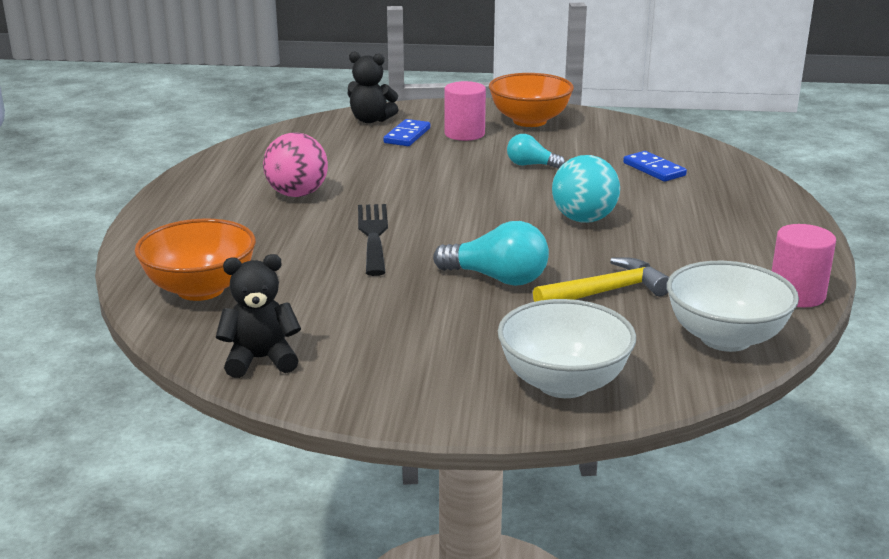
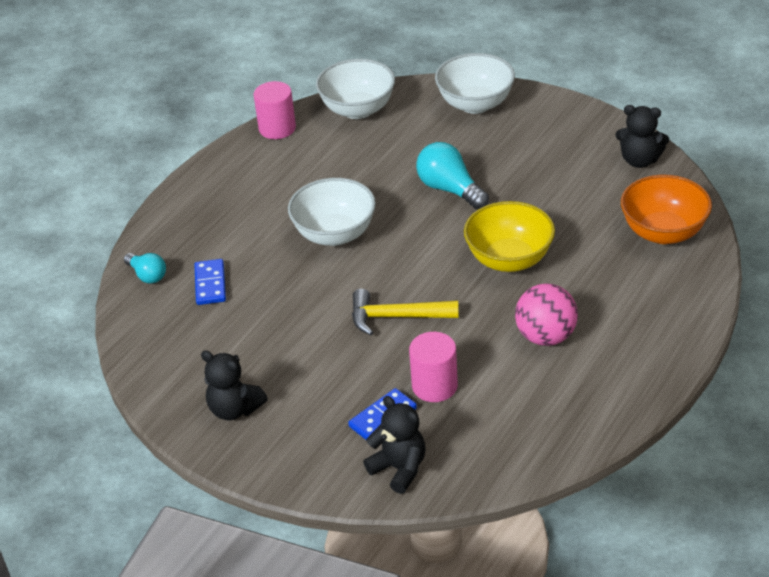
camera: 150 degrees left, 15 degrees up
(373, 235) = (509, 259): black fork -> yellow bowl
(464, 134) = (322, 403): pink cylinder -> pink cylinder (434, 386)
(529, 121) = (234, 409): orange bowl -> black teddy bear
(531, 165) = (307, 323): turquoise light bulb -> turquoise light bulb (147, 275)
(584, 219) = (334, 234): turquoise ball -> white bowl
(606, 292) = (390, 160): yellow hammer -> yellow hammer (396, 317)

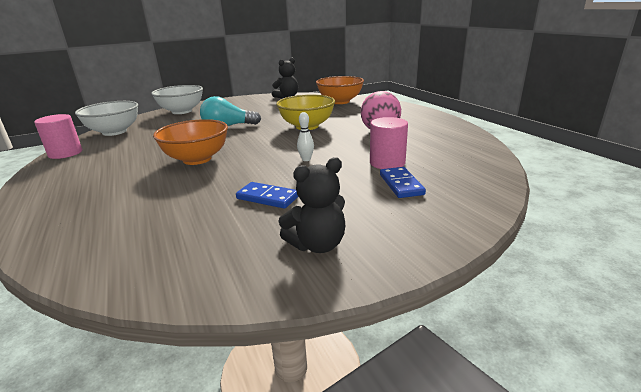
camera: 60 degrees left, 15 degrees down
(147, 275) = (67, 244): turquoise light bulb -> none
(210, 284) = (146, 215): blue domino -> blue domino (267, 198)
(334, 234) = (197, 159): white bowl -> orange bowl
(396, 317) = (306, 159): yellow hammer -> white bowling pin
(399, 469) = (464, 191): black teddy bear -> none

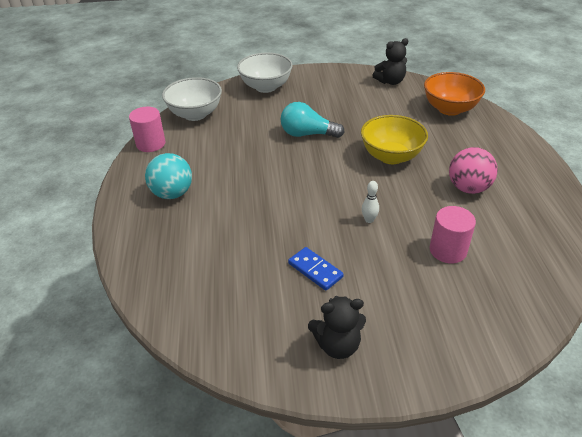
camera: 20 degrees right, 15 degrees up
(91, 178) = (172, 193): none -> turquoise ball
(197, 159) = (266, 189): orange bowl -> none
(401, 184) = (444, 289): blue domino -> none

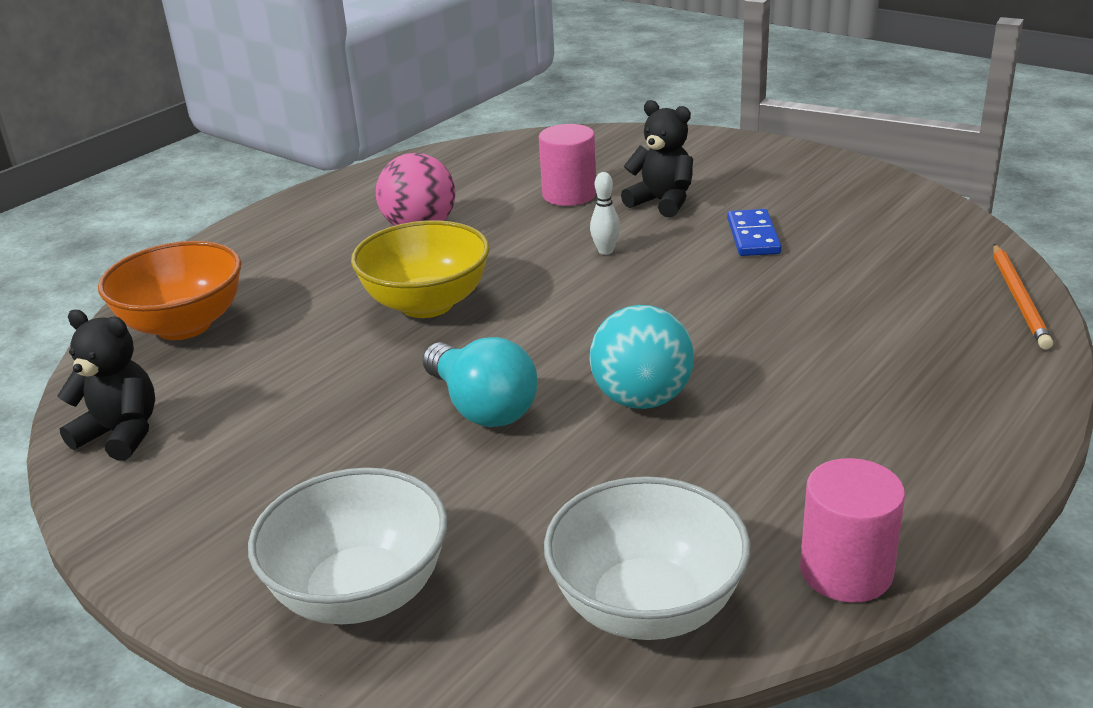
camera: 135 degrees left, 10 degrees down
(148, 294) = (1019, 299): none -> orange pencil
(172, 193) = (879, 419): turquoise ball -> turquoise ball (642, 399)
(337, 345) = (809, 183): black teddy bear -> black teddy bear (662, 202)

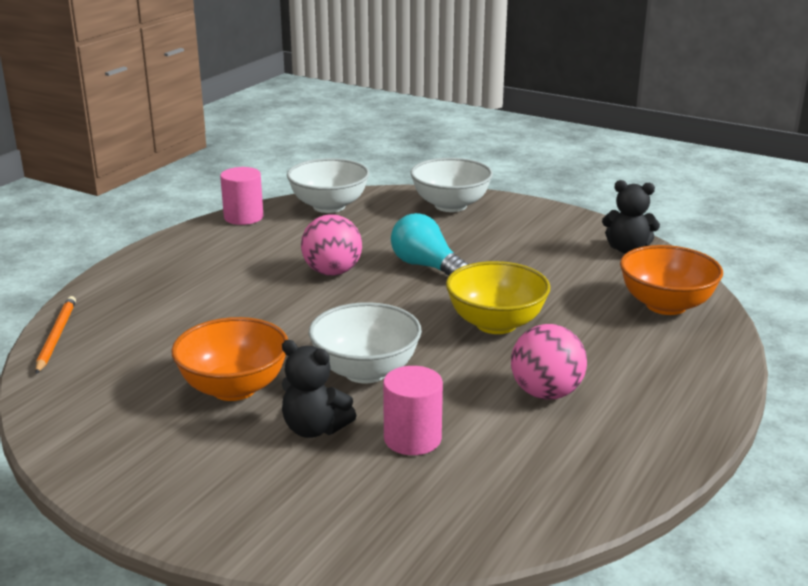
camera: 170 degrees right, 5 degrees down
(605, 251) = (365, 371): white bowling pin -> white bowl
(642, 399) = (332, 272): turquoise ball -> pink ball
(753, 236) = (234, 388): blue domino -> orange bowl

